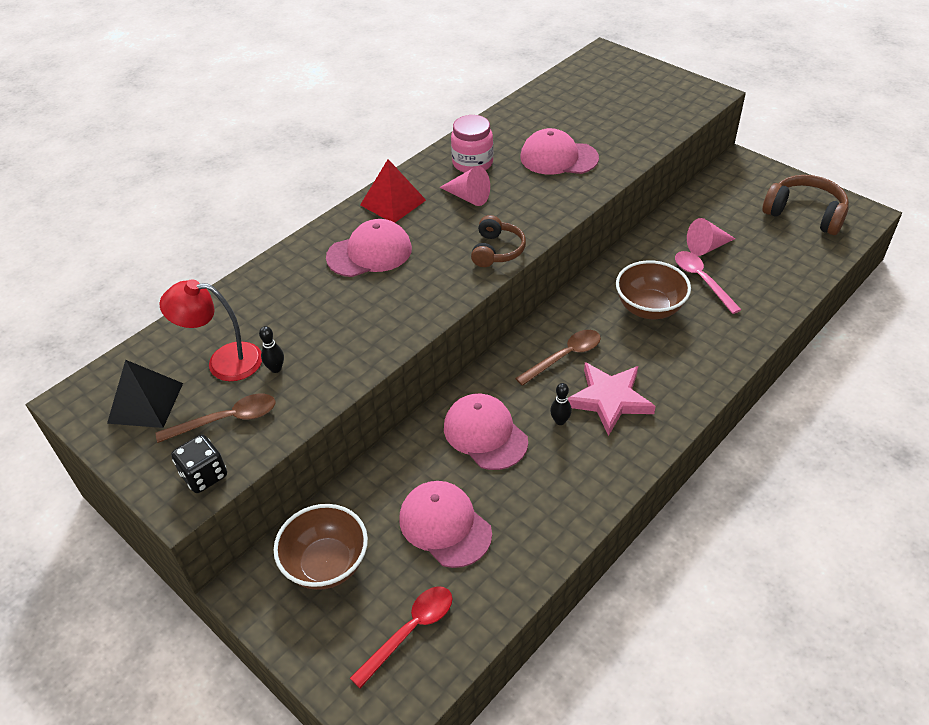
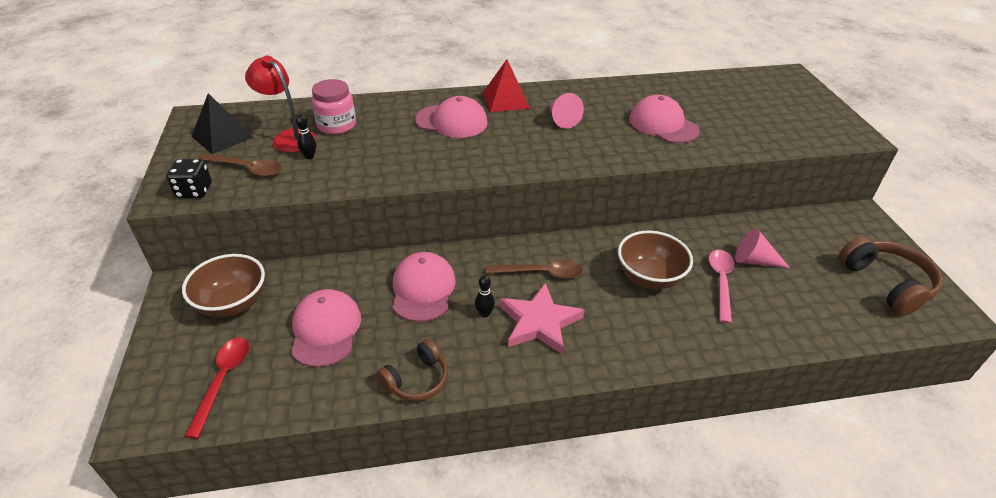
camera: 35 degrees right, 5 degrees down
(410, 631) = (223, 380): red spoon -> red spoon turned 75 degrees counterclockwise
(472, 163) = (592, 101): pink jar -> pink jar (336, 125)
(497, 250) = (538, 160): brown headphones -> brown headphones (417, 380)

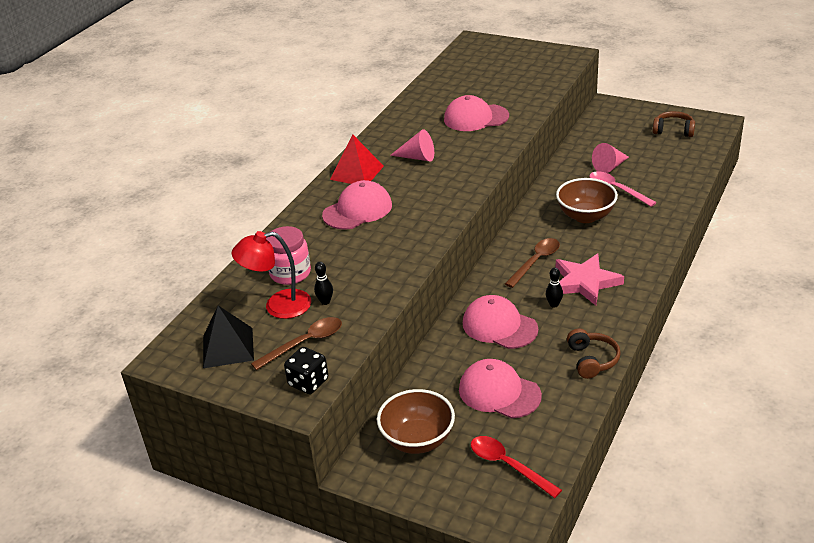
camera: 50 degrees left, 5 degrees down
(886, 283) = (673, 130): brown headphones -> brown headphones, size x0.65

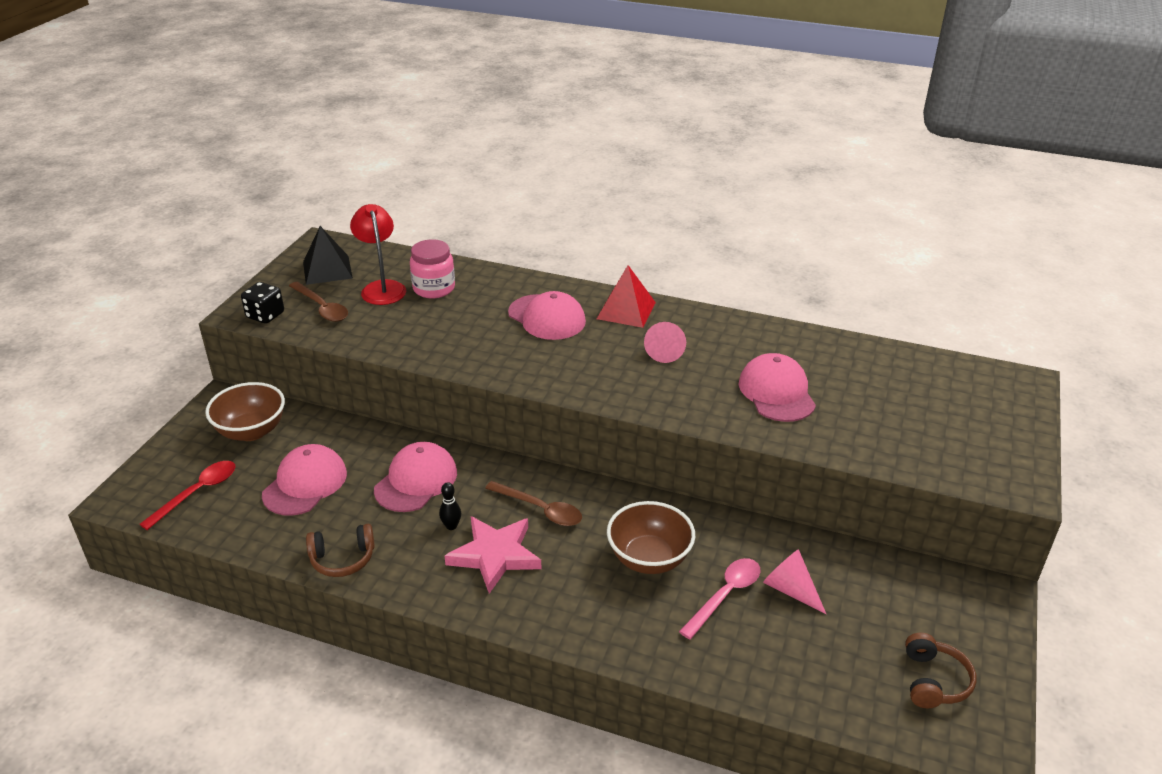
camera: 80 degrees right, 0 degrees up
(325, 301) = (383, 313): black bowling pin -> none

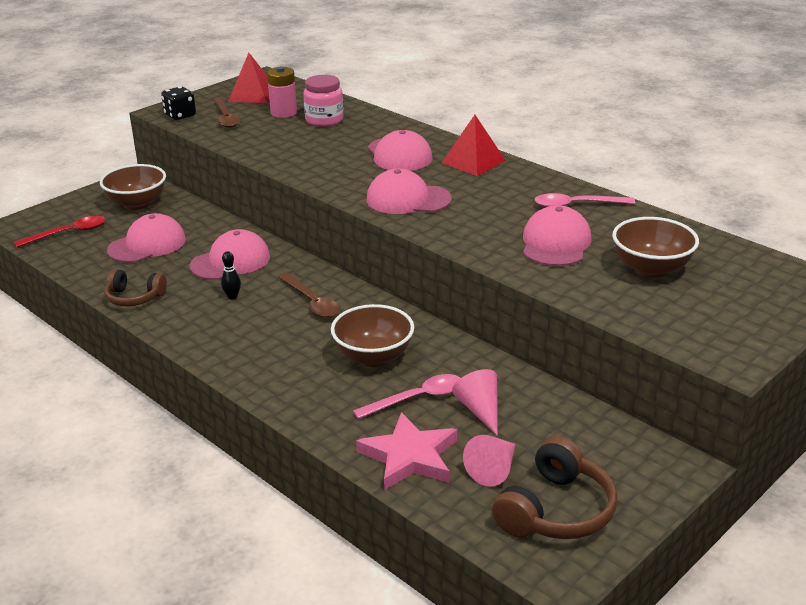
camera: 25 degrees right, 5 degrees down
(327, 270) = (252, 94): black pyramid -> red pyramid
(382, 288) = (283, 113): red lamp -> pink battery
(495, 555) = (249, 323): pink star -> pink star (409, 457)
(599, 373) = (408, 199): none -> pink cap
(665, 350) = (481, 195): pink cone -> pink cone (493, 469)
(760, 342) = (576, 205): none -> pink spoon
(879, 401) = (651, 269): none -> brown bowl
(934, 681) = (556, 511): brown headphones -> brown headphones, size x1.54

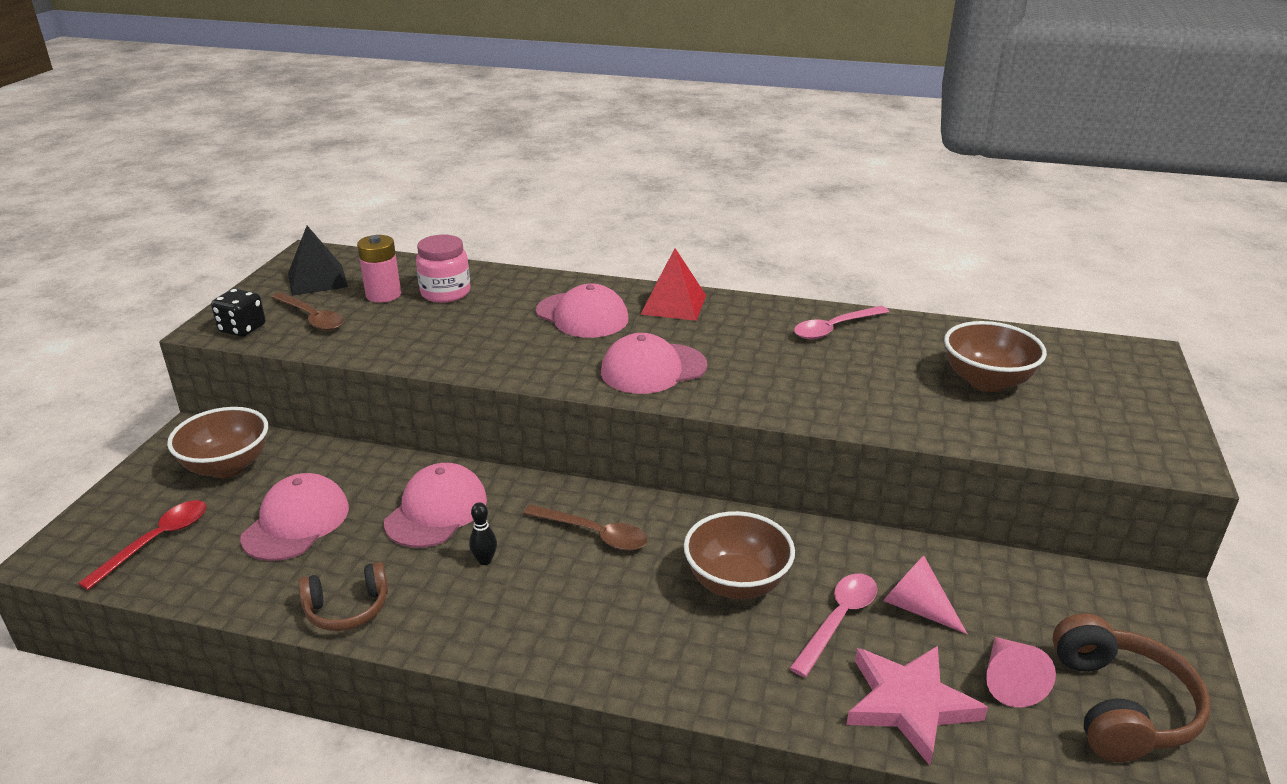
camera: 30 degrees left, 0 degrees up
(252, 94) = (317, 280): red pyramid -> black pyramid
(555, 243) = (866, 378): pink cap -> none

